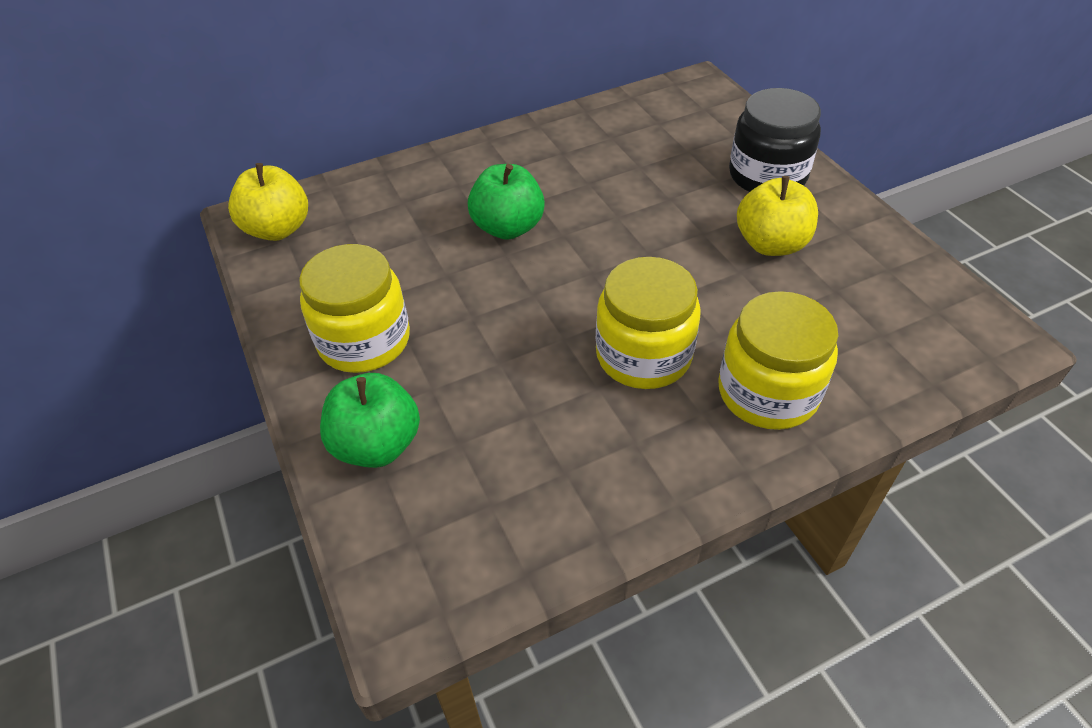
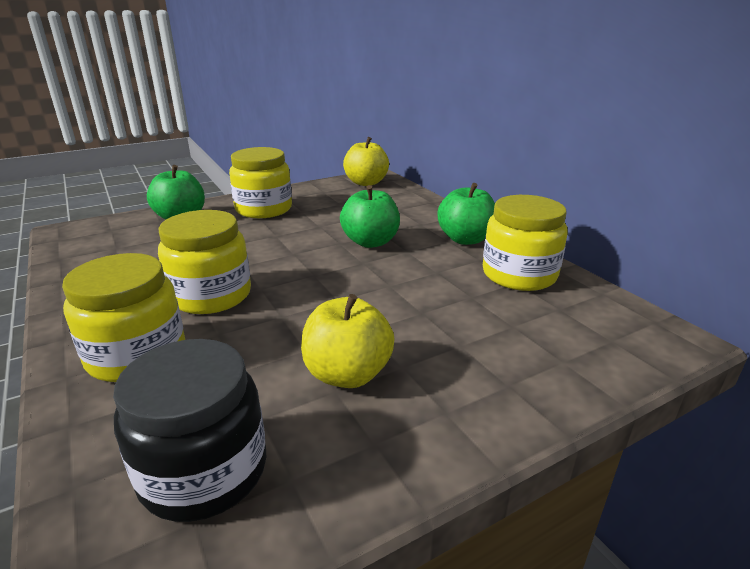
camera: 85 degrees right, 20 degrees down
(510, 156) = (465, 239): none -> green apple
(597, 133) = (519, 275): none -> yellow jar
(767, 176) = (482, 382): black jar -> black jar (204, 471)

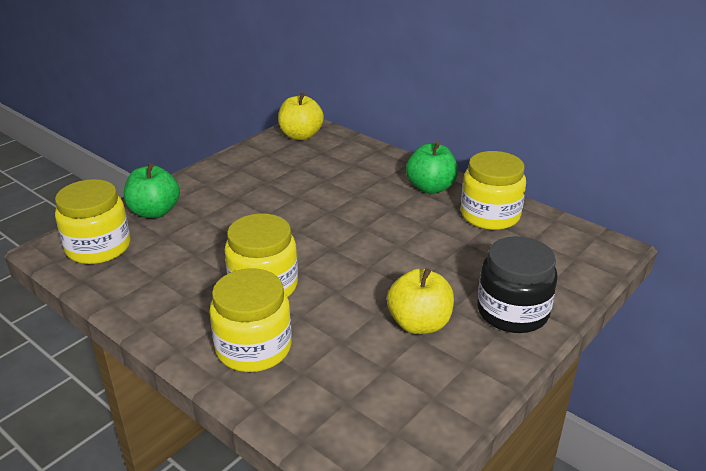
camera: 20 degrees left, 5 degrees up
(204, 471) = (377, 407): black jar -> black jar (512, 312)
(264, 209) = (227, 186): yellow jar -> yellow jar (98, 247)
(370, 242) = (355, 206): green apple -> none

